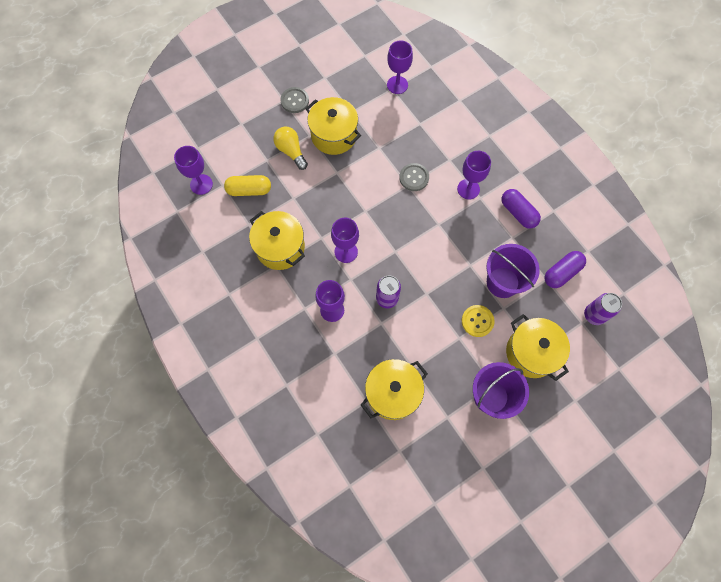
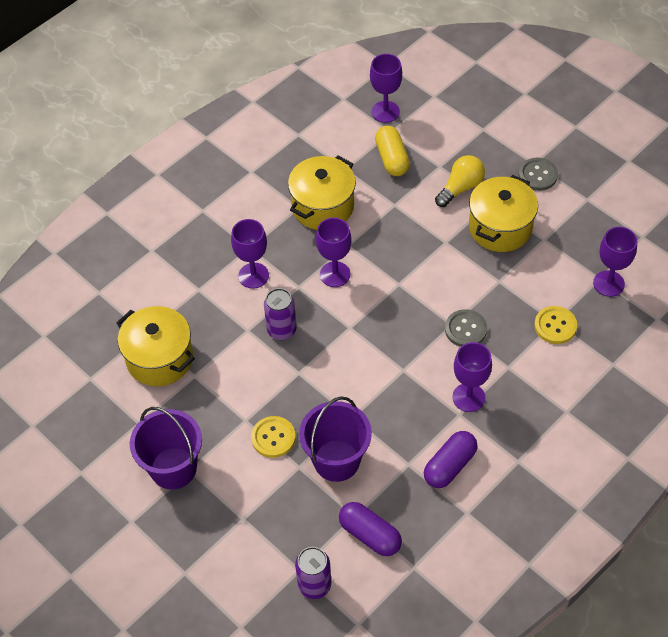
camera: 80 degrees right, 15 degrees down
(423, 124) = (555, 326): none -> yellow button
(531, 352) = (242, 509): yellow pot -> none

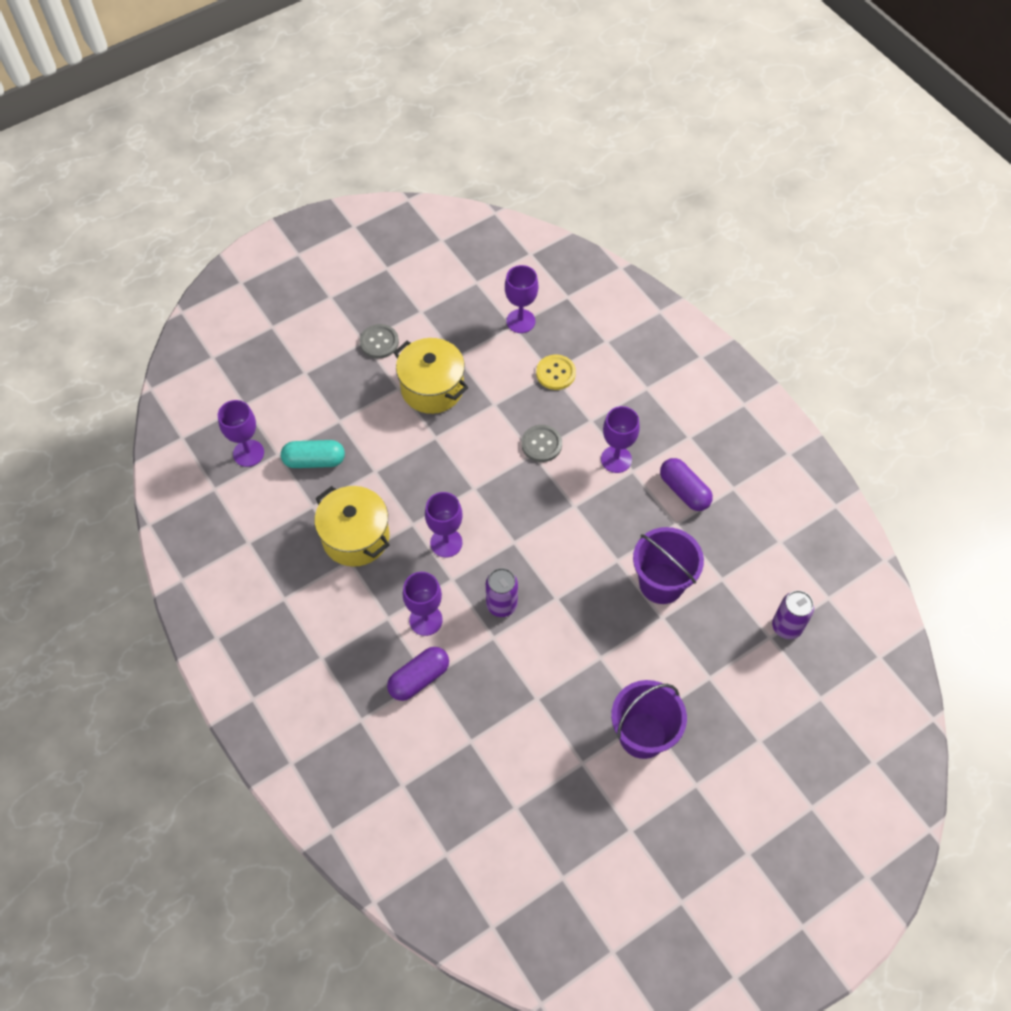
camera: 80 degrees left, 5 degrees up
(160, 358) = (507, 730): yellow pot -> none
(273, 438) = (626, 635): yellow button -> none
(370, 535) = (743, 570): purple capsule -> purple capsule (419, 678)
(392, 159) = (314, 460): yellow capsule -> turquoise capsule
(460, 188) = (373, 409): yellow light bulb -> none

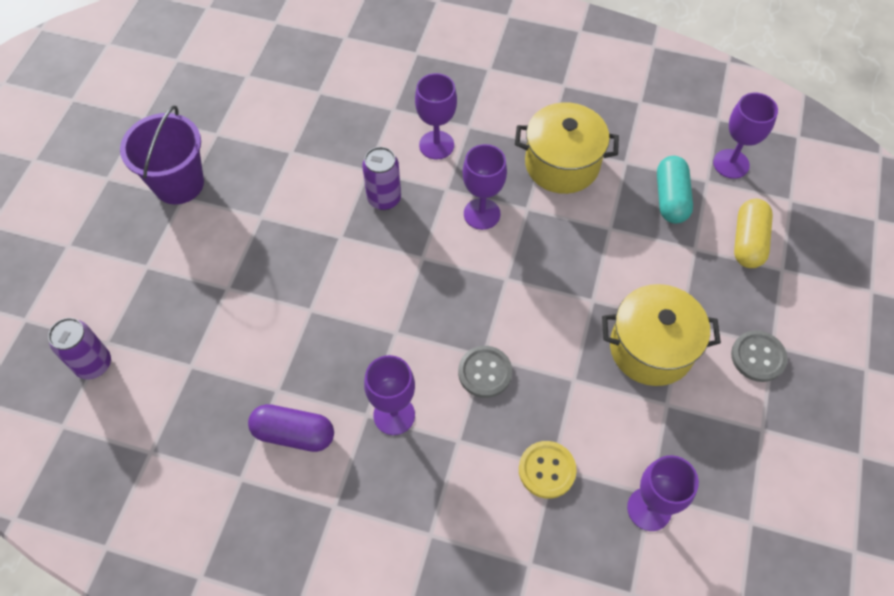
camera: 140 degrees right, 0 degrees up
(303, 401) = (748, 241): none -> yellow capsule
(314, 460) = (671, 198): turquoise capsule -> turquoise capsule turned 45 degrees counterclockwise
(419, 678) = (399, 104): purple capsule -> none
(661, 583) = (250, 319): purple bucket -> none

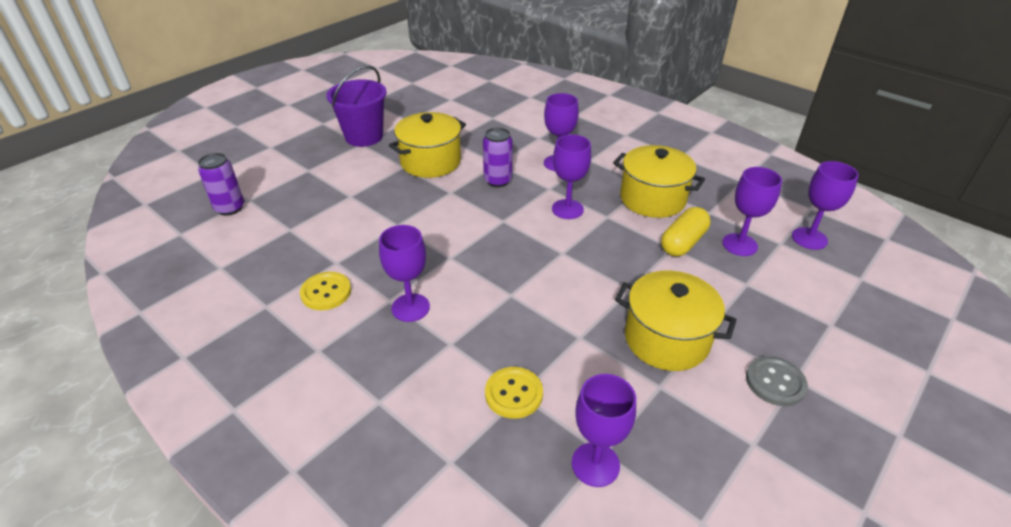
camera: 25 degrees right, 20 degrees down
(289, 197) = (430, 162): none -> yellow pot
(294, 434) = (326, 292): purple capsule -> yellow button
(485, 372) = (504, 305): grey button -> none
(671, 198) = (739, 245): turquoise capsule -> purple goblet
(748, 241) = (803, 294): yellow capsule -> yellow capsule (683, 242)

